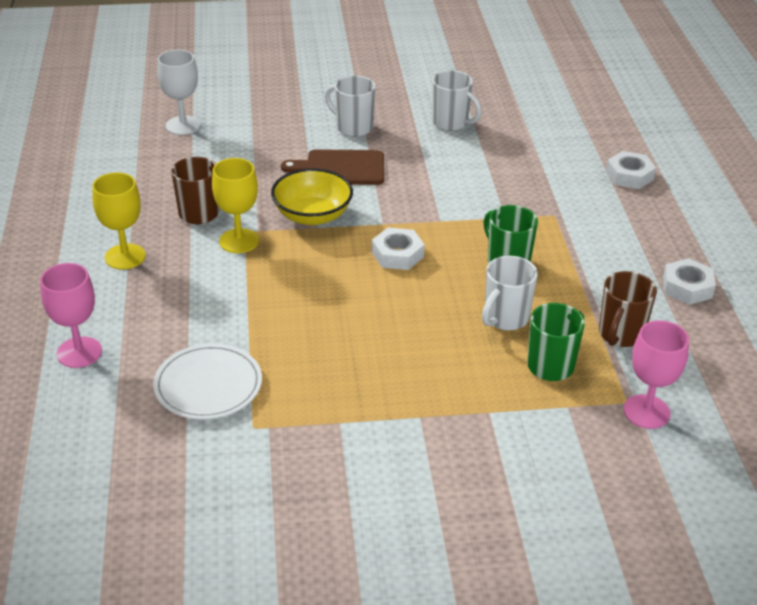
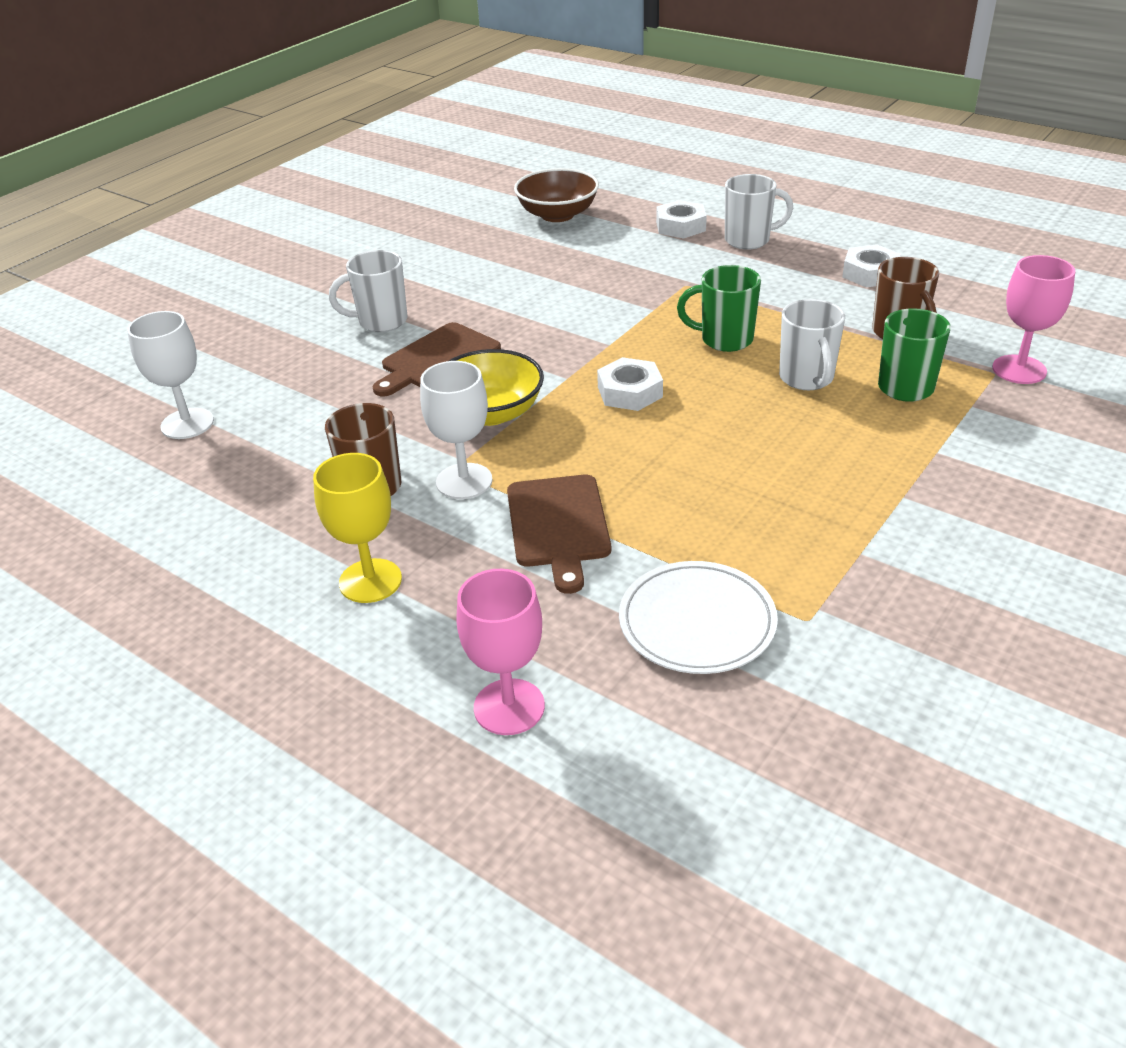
camera: 45 degrees left, 0 degrees up
(237, 294) = (558, 525): none -> brown cutting board
(239, 241) = (464, 481): yellow goblet -> white goblet
(451, 123) = (465, 268): white mug -> white mug (749, 240)
(568, 120) = (557, 215): none -> brown bowl

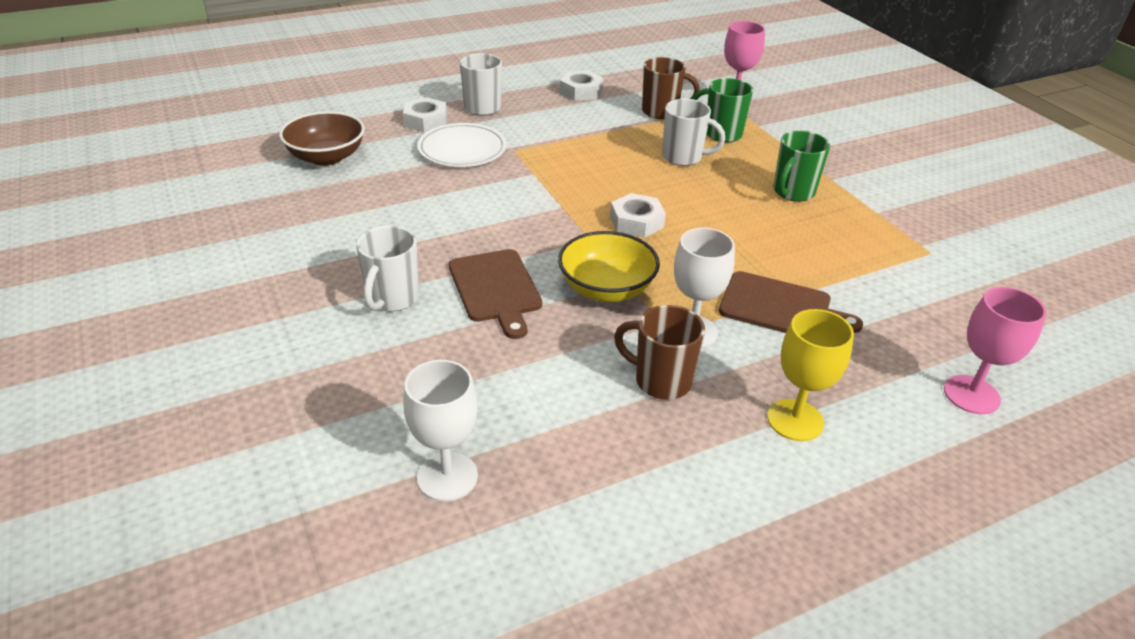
camera: 65 degrees left, 0 degrees up
(697, 622) = (915, 290): white plate -> white plate (462, 149)
(725, 340) = (606, 164): green mug -> green mug (792, 192)

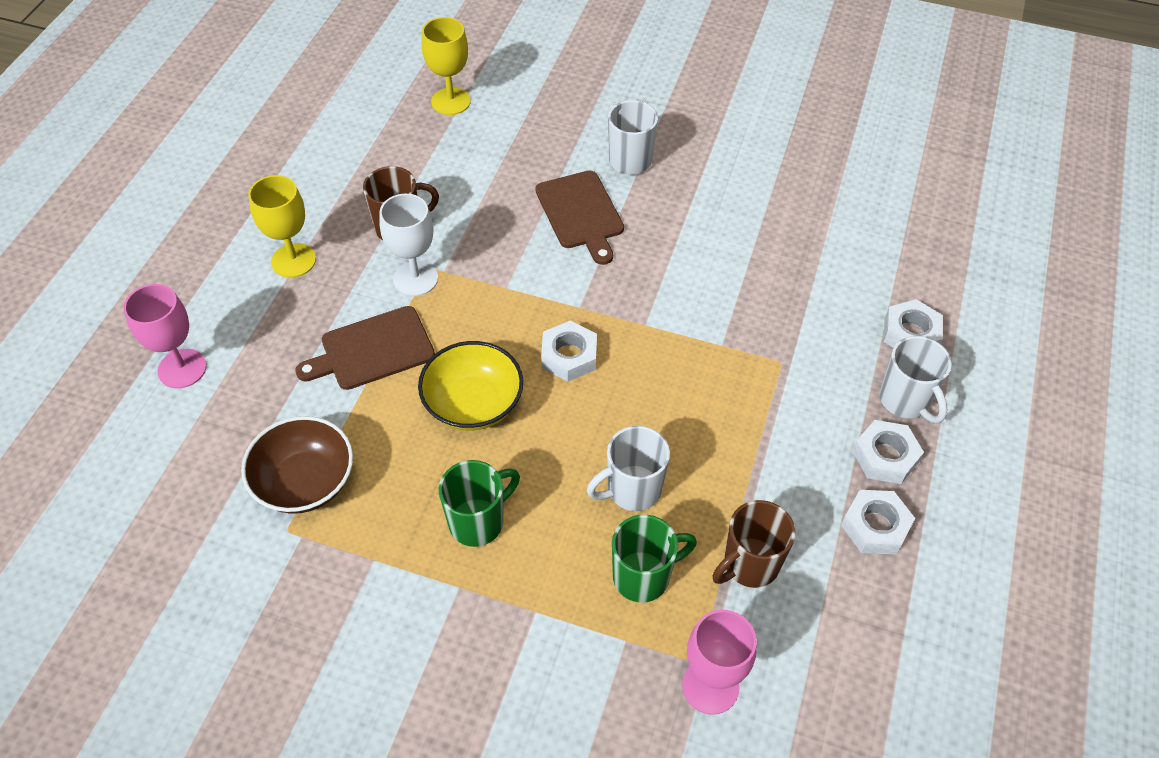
camera: 135 degrees right, 15 degrees up
(326, 157) = (887, 226): brown bowl -> brown bowl (305, 482)
(447, 477) = (451, 101): white goblet -> yellow goblet
(462, 149) = (819, 324): white plate -> none
(496, 289) = (581, 213): brown cutting board -> brown cutting board turned 135 degrees counterclockwise
(532, 101) = (885, 456): none -> white nut
(606, 289) = (511, 270): yellow bowl -> yellow bowl (473, 404)
(792, 192) = (478, 522): green mug -> green mug turned 60 degrees clockwise

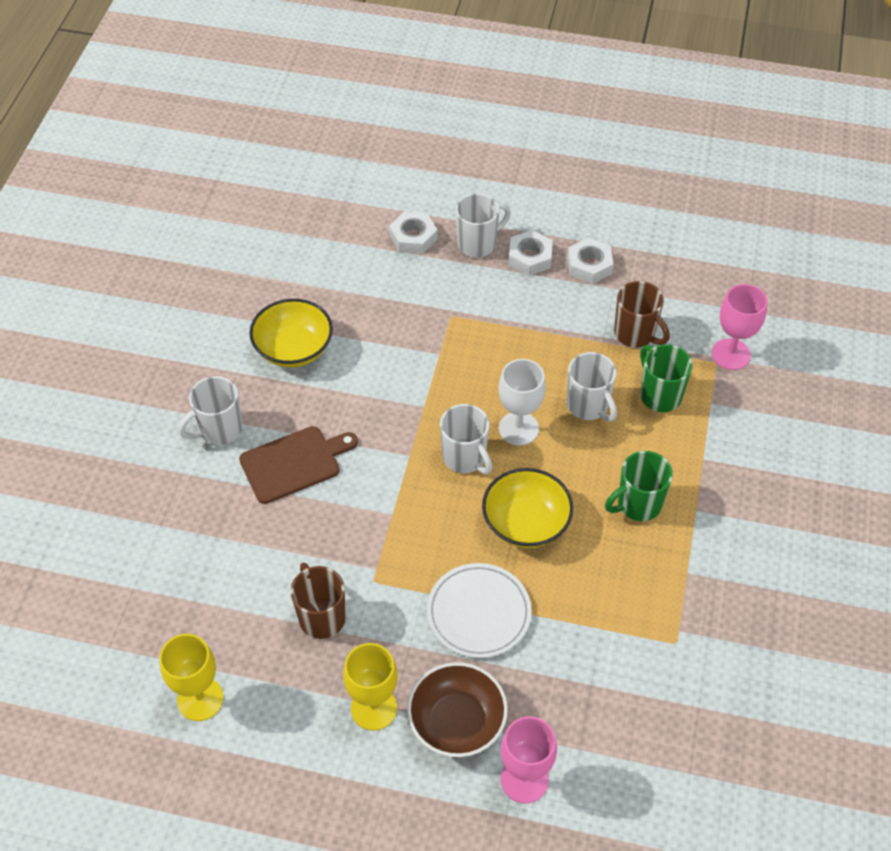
camera: 95 degrees left, 0 degrees up
(305, 482) = (628, 639): brown bowl -> brown bowl (457, 722)
(372, 350) = (478, 612): brown cutting board -> white plate
(415, 279) = (388, 591): white goblet -> white goblet (518, 428)
(451, 101) = (128, 598): yellow goblet -> yellow goblet (200, 699)
(478, 522) = (638, 504): green mug -> green mug turned 75 degrees counterclockwise
(569, 356) = (465, 458): white nut -> white mug
(732, 217) = (294, 349): none -> yellow bowl

